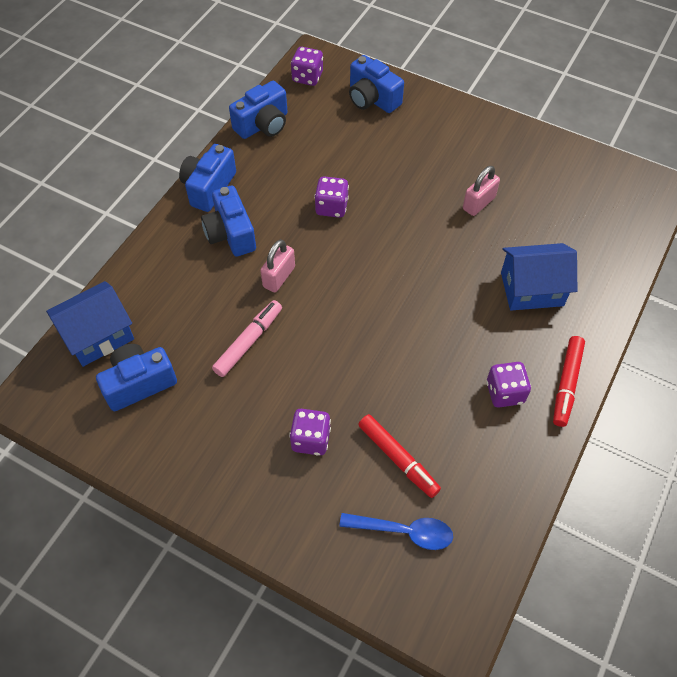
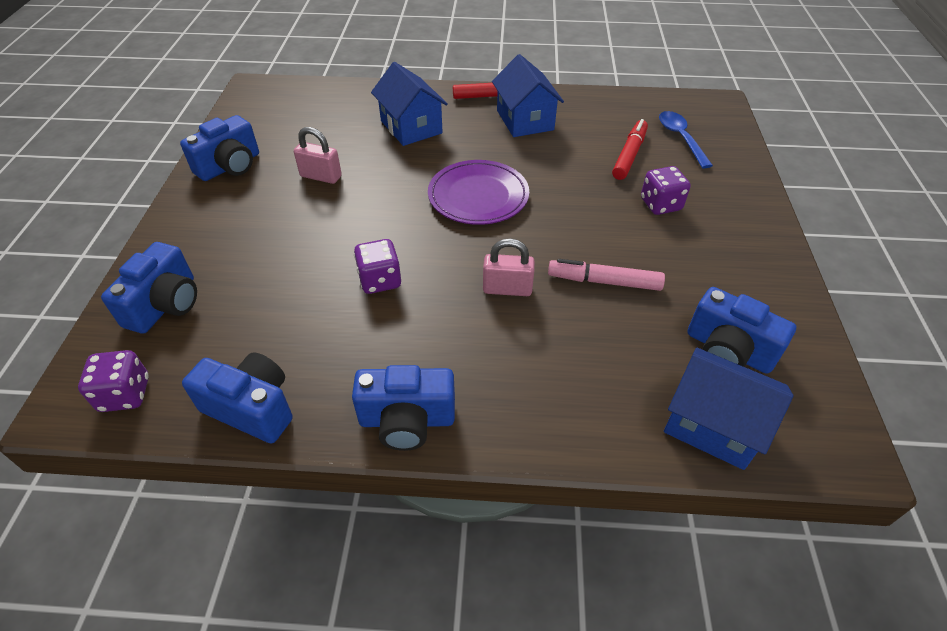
camera: 115 degrees left, 10 degrees down
(230, 234) = (473, 359): blue camera -> blue camera (230, 166)
(396, 301) = (478, 196): none -> purple plate
(504, 392) = (525, 120): purple dice -> blue house

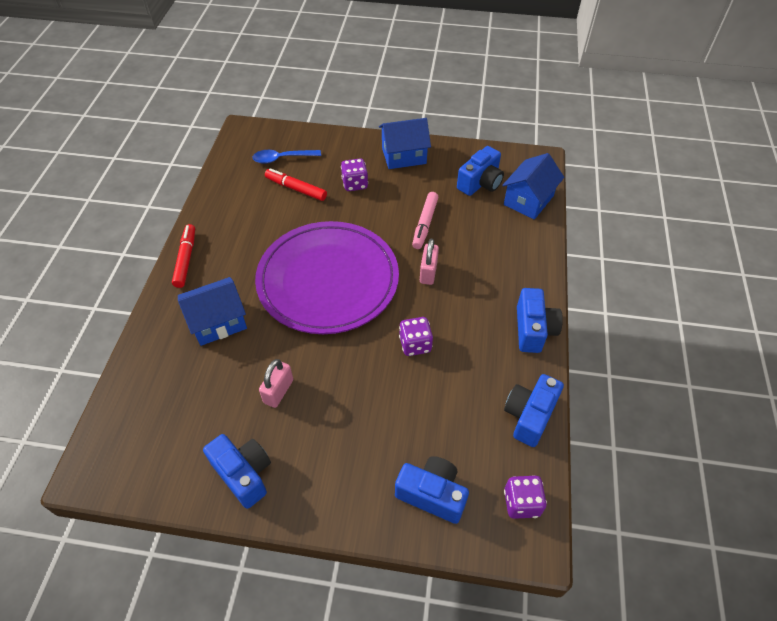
camera: 85 degrees left, 5 degrees up
(478, 196) = (328, 280): purple plate -> purple plate, size x1.79
(525, 120) = (231, 242): blue house -> blue house (404, 156)

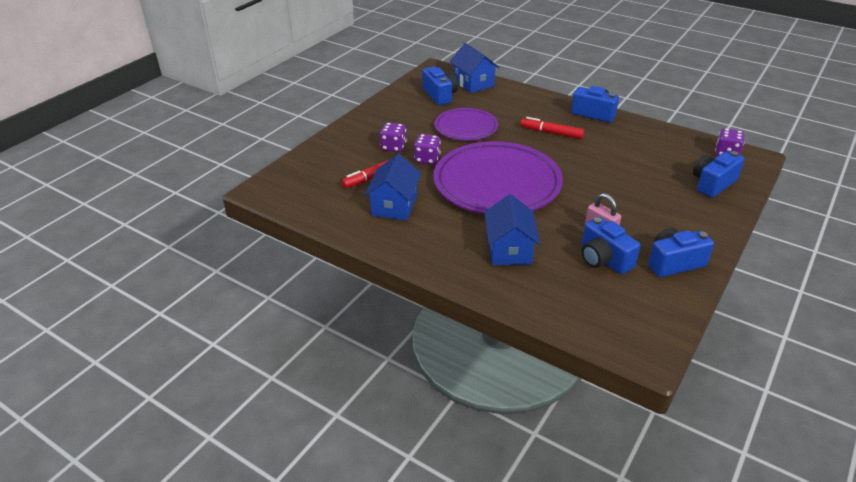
camera: 65 degrees left, 15 degrees down
(186, 259) = (417, 256): red marker -> red marker (551, 133)
(282, 158) = (325, 176): blue spoon -> none
(404, 156) = (379, 118): blue house -> blue house (394, 205)
(415, 344) = (584, 160): purple dice -> purple dice (427, 159)
(425, 224) = (466, 127): pink marker -> purple plate
(428, 272) = (517, 138): pink padlock -> none
(529, 416) = (663, 134): blue camera -> blue camera (604, 259)

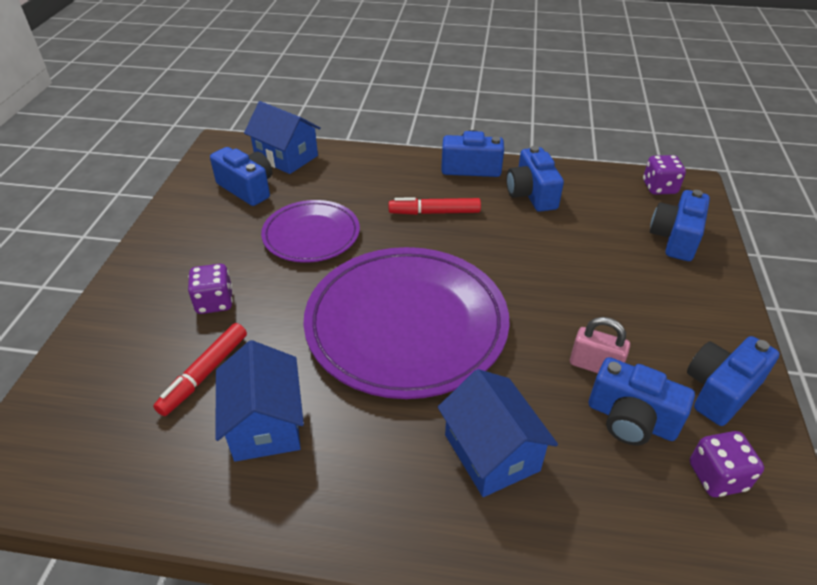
camera: 25 degrees left, 5 degrees up
(427, 159) = (279, 310): purple dice -> purple dice (717, 476)
(626, 137) = (531, 194): none -> blue camera

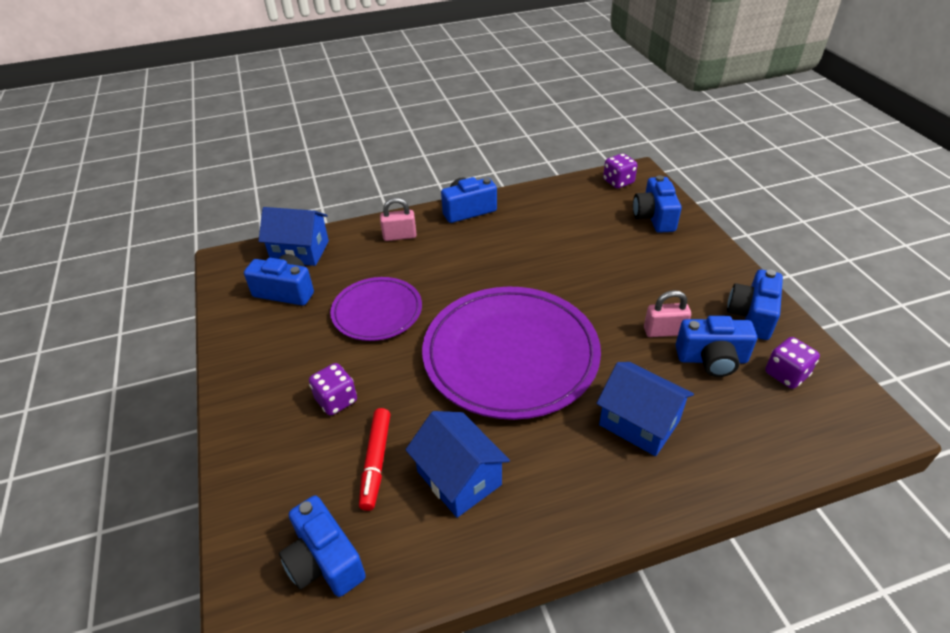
camera: 25 degrees left, 0 degrees up
(385, 171) = (399, 236): none -> pink padlock
(434, 212) = (466, 257): red marker -> none
(531, 194) = (530, 217): blue camera -> blue camera (324, 561)

